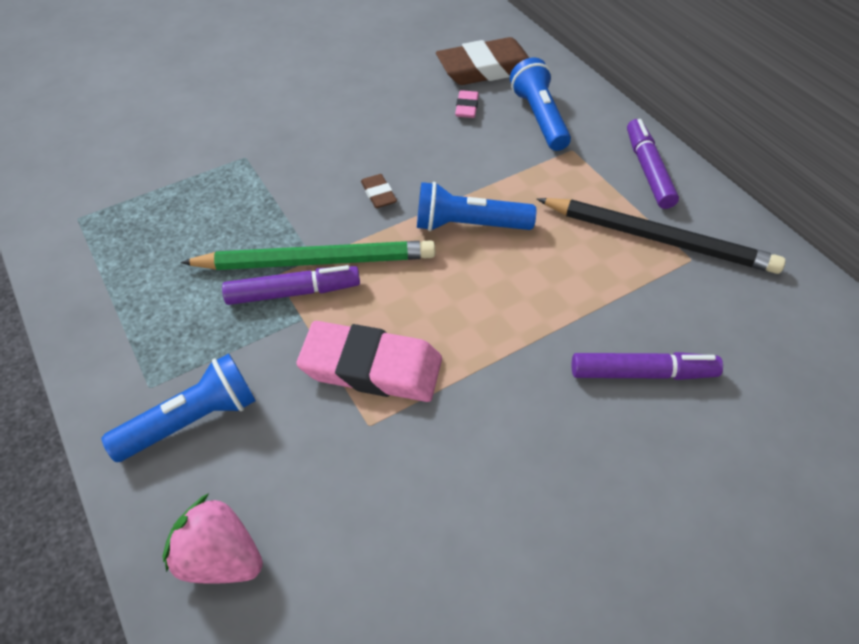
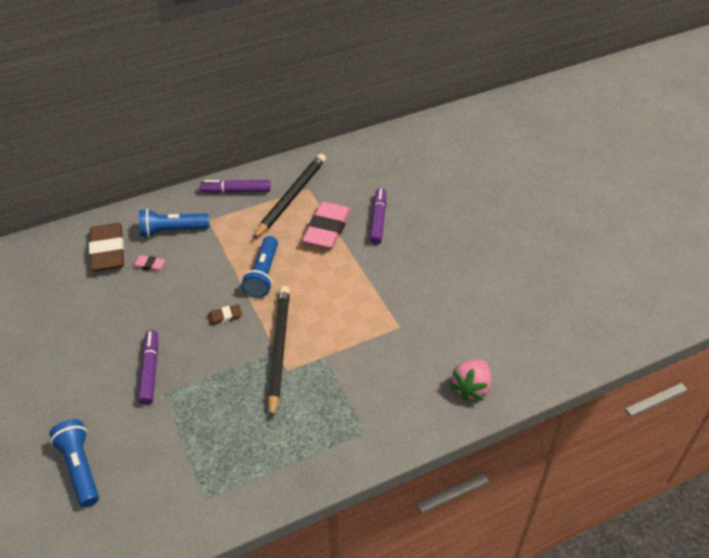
camera: 85 degrees left, 5 degrees down
(192, 421) = (391, 407): blue flashlight -> blue flashlight (80, 468)
(293, 292) = (303, 361): purple marker -> purple marker (150, 371)
(315, 261) = (279, 350): green pencil -> black pencil
(371, 367) = (363, 325): pink eraser -> pink eraser (327, 229)

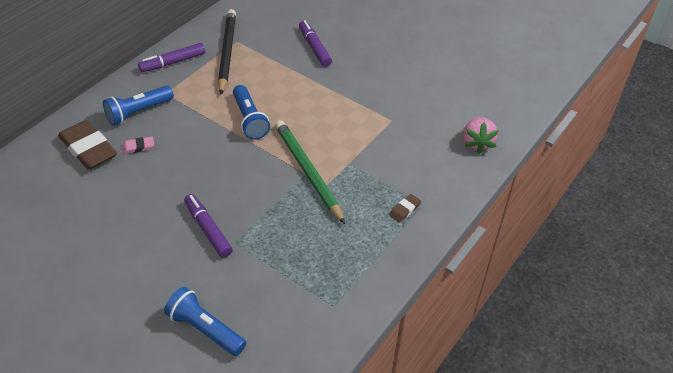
camera: 30 degrees left, 0 degrees up
(225, 316) = (241, 163): brown eraser -> brown eraser (404, 210)
(279, 350) = (308, 172): black pencil -> green pencil
(327, 229) = (277, 67): pink eraser -> none

